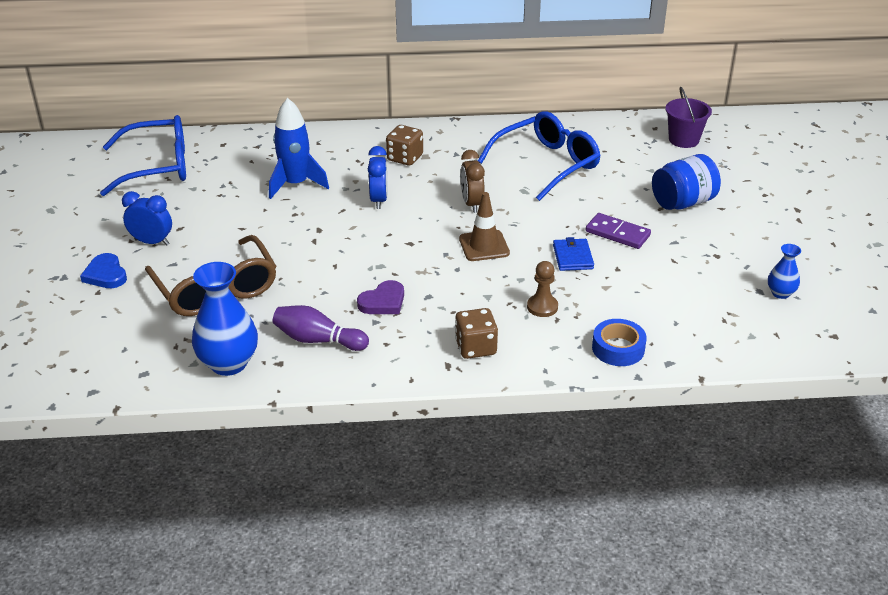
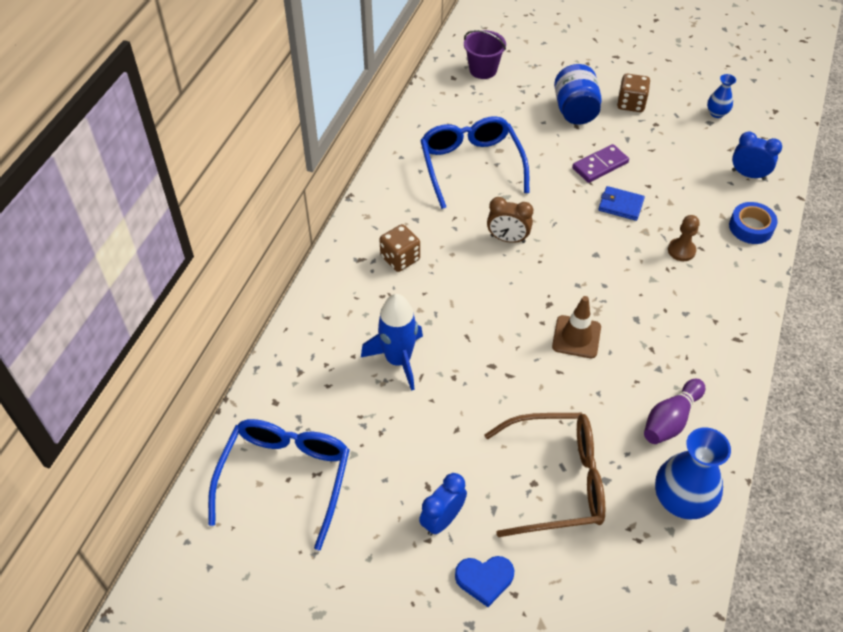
camera: 65 degrees left, 15 degrees up
(378, 200) = (465, 303): blue clock -> blue clock (748, 175)
(383, 302) = (631, 353): purple heart -> none
(475, 347) = (720, 312): brown dice -> brown dice (631, 104)
(484, 246) = (578, 255): brown traffic cone -> brown traffic cone (576, 337)

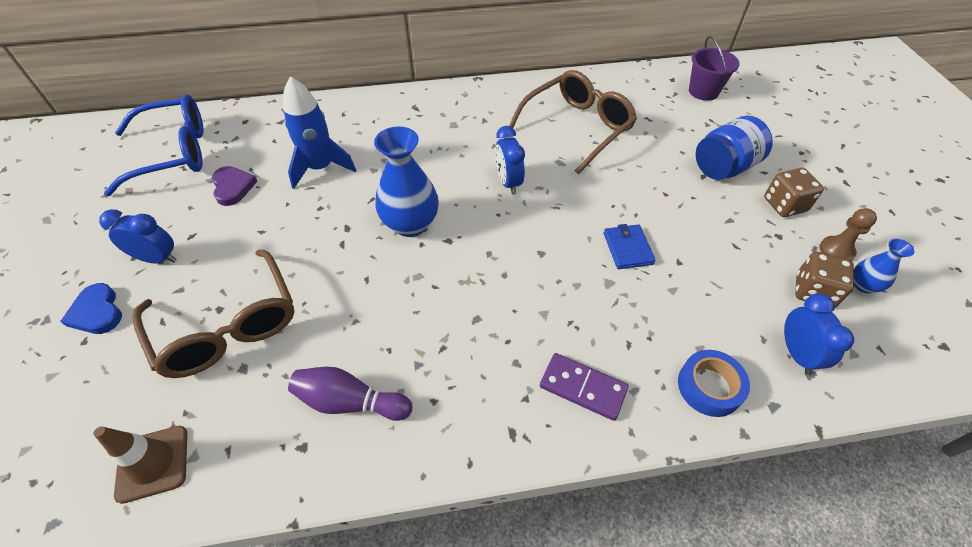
camera: 60 degrees right, 0 degrees up
(379, 437) = (233, 187): none -> purple heart
(400, 258) = (433, 128): brown dice -> brown dice (813, 291)
(471, 165) = (577, 127): blue glasses -> brown glasses
(507, 239) = (508, 182): brown clock -> blue clock
(576, 337) = (419, 276): brown traffic cone -> brown traffic cone (152, 463)
(600, 165) = (667, 212): purple domino -> purple domino (582, 388)
(681, 250) = (608, 326): brown pawn -> brown pawn (836, 251)
(681, 501) = (237, 453): blue vase -> blue vase (410, 224)

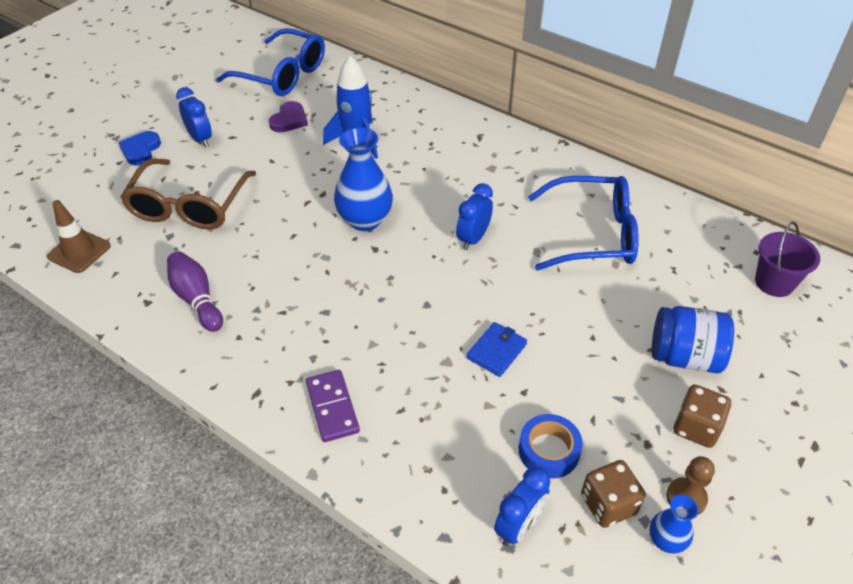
camera: 45 degrees right, 5 degrees down
(577, 127) = (593, 234): brown glasses -> blue glasses
(709, 387) = (416, 483): blue tape -> blue tape (548, 451)

